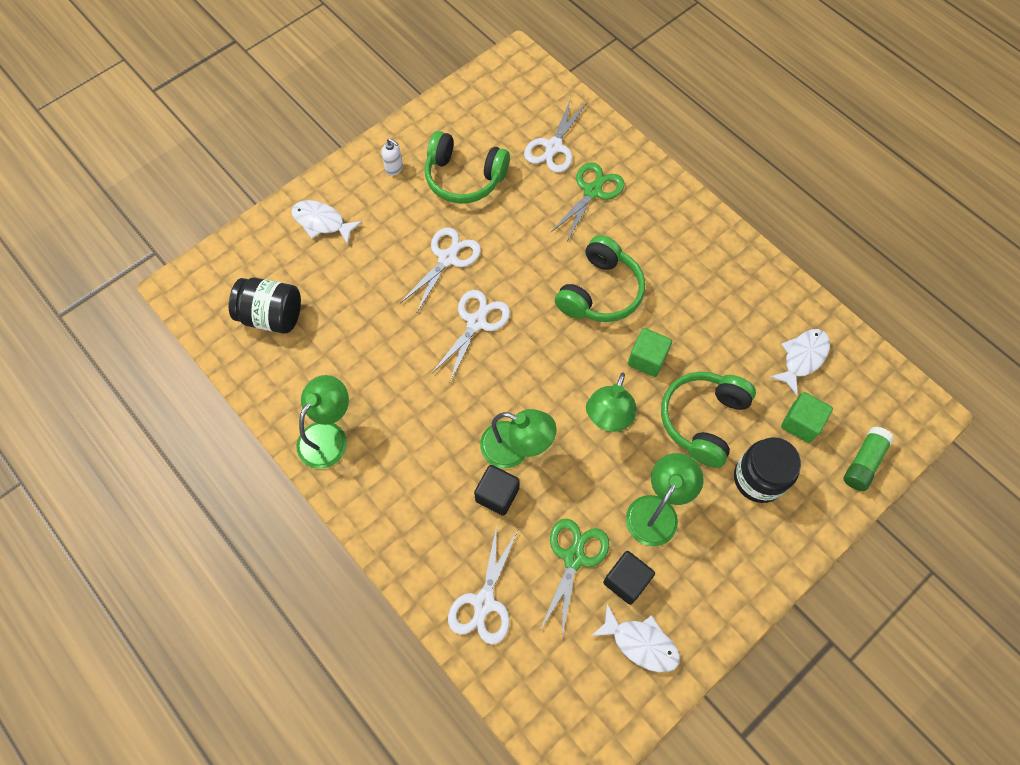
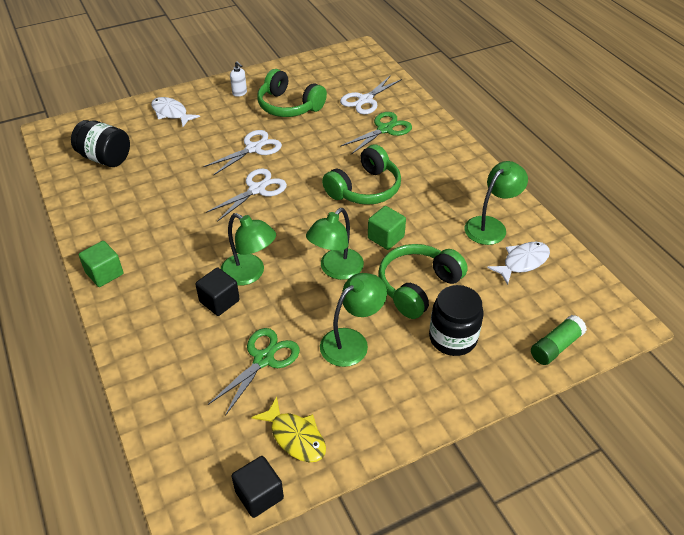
camera: 15 degrees right, 20 degrees down
(328, 435) = (106, 236): green lamp -> green lamp (491, 226)
(484, 603) = (171, 374): white scissors -> none
(626, 581) = (302, 386): black cube -> black cube (259, 495)
(640, 643) = (295, 437): white fish -> yellow fish
(801, 423) = (506, 306): green cube -> green cube (104, 273)

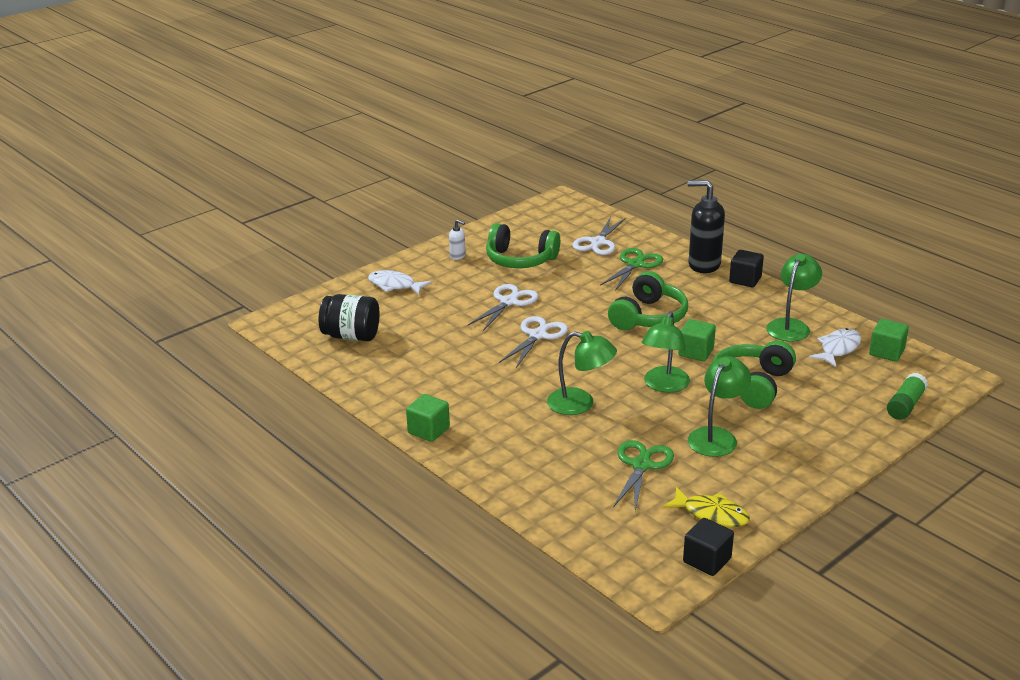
camera: 15 degrees left, 15 degrees down
(219, 301) = (565, 430): black cube -> black cube (745, 280)
(445, 141) = (703, 265): none -> black soap dispenser
(453, 338) = (809, 416): black jar -> none
(568, 276) = (886, 352): none -> green cube

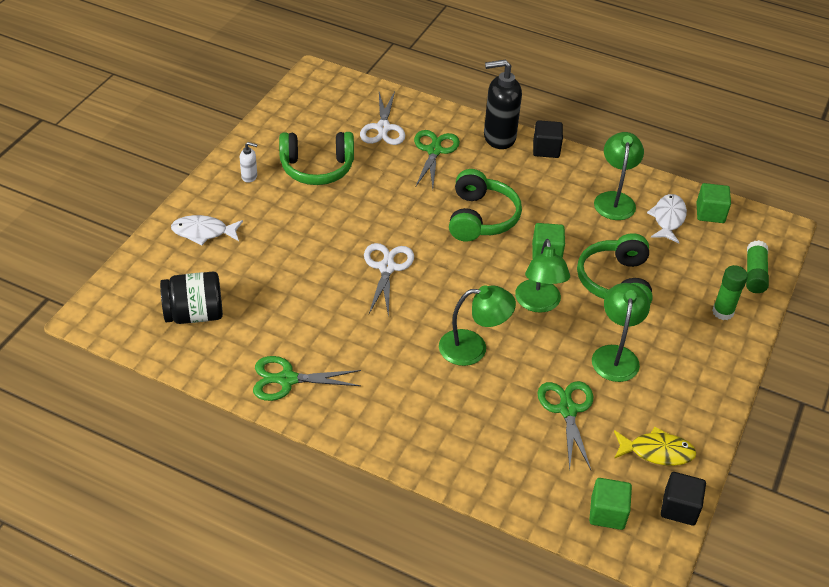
camera: 25 degrees left, 15 degrees up
(399, 392) = (287, 379): none -> green scissors
(428, 430) = (344, 422): green cube -> green cube (607, 513)
(509, 302) = (335, 229): white scissors -> none
(851, 427) = (722, 312): none -> green glue stick

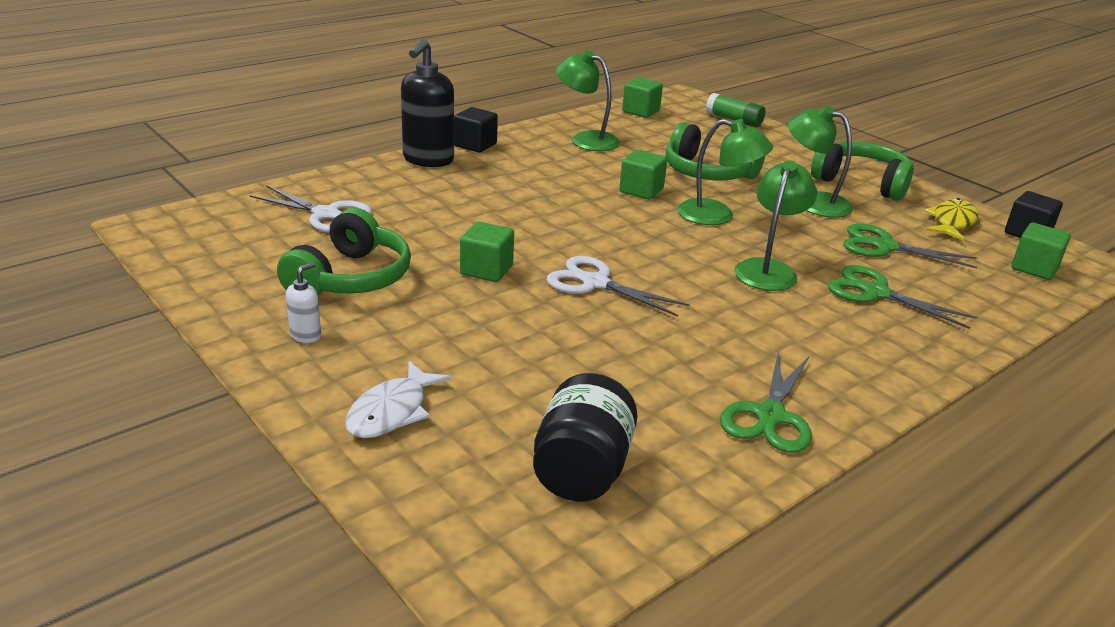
camera: 65 degrees left, 15 degrees down
(367, 216) = (486, 270): none -> green cube
(434, 150) = (408, 197): green scissors -> green scissors (875, 292)
(481, 218) = (554, 206): green headphones -> green headphones (861, 183)
(668, 219) = (634, 128): white fish -> none
(722, 312) = (776, 144): green glue stick -> none

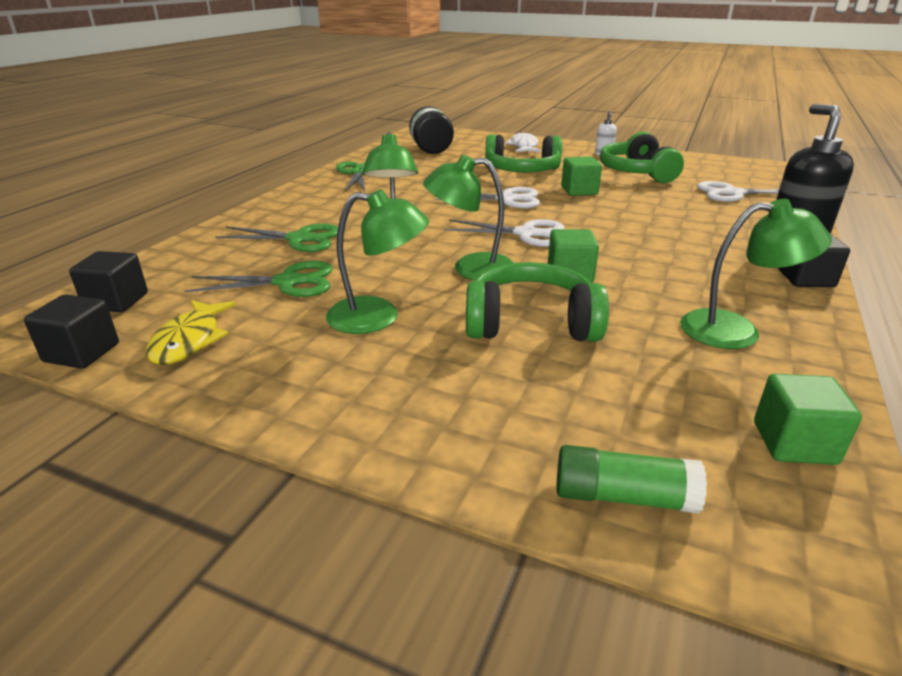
camera: 155 degrees right, 0 degrees up
(630, 233) = (526, 234): none -> white scissors
(861, 183) = (315, 378): green headphones -> green headphones (522, 171)
(1034, 268) = (116, 301): green cube -> black cube

